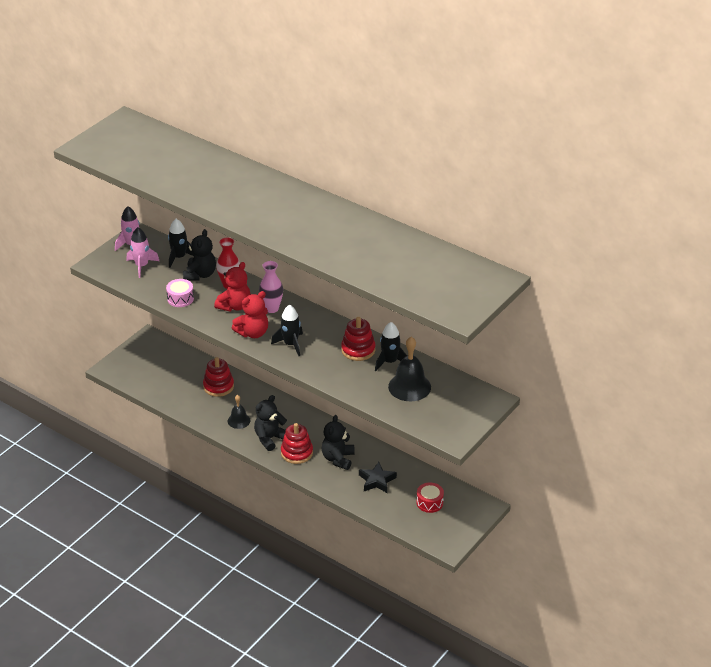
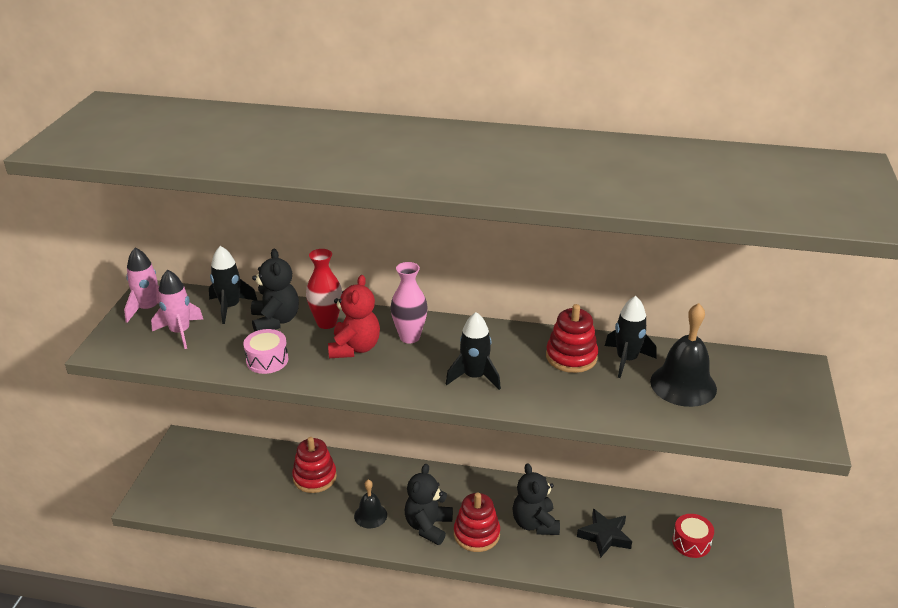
camera: 25 degrees left, 5 degrees down
(253, 333) = (408, 377): red teddy bear -> none

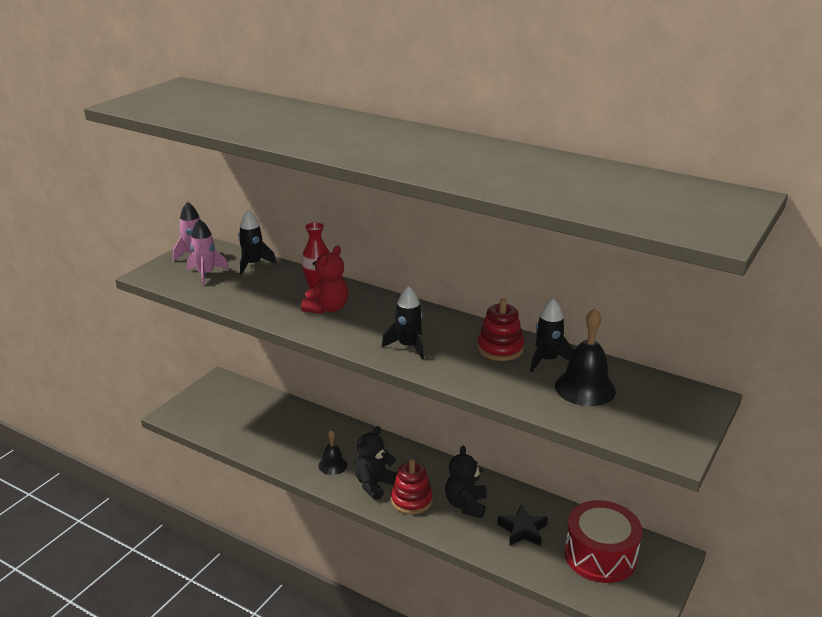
camera: 20 degrees right, 5 degrees down
(267, 360) = (256, 304): pink drum -> none
(275, 321) = (280, 279): black teddy bear -> none
(314, 477) = (304, 427): red stacking toy -> none
(409, 337) = (375, 309): pink vase -> none
(691, 542) = (600, 555): red drum -> red drum, size x1.98

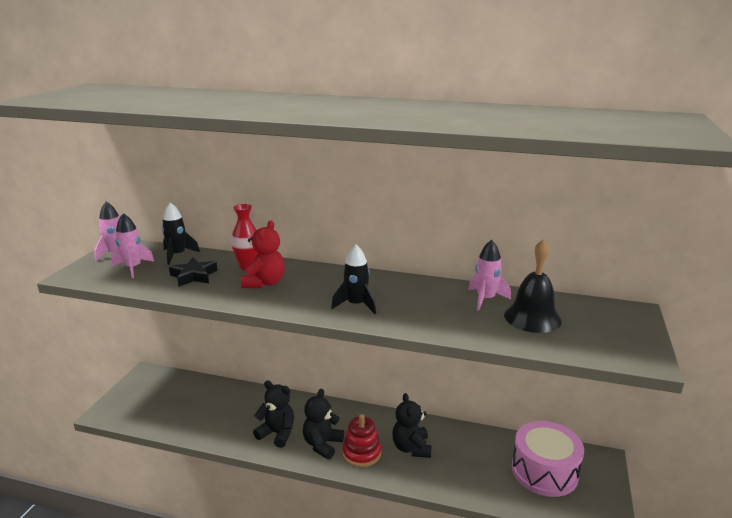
camera: 15 degrees left, 5 degrees down
(332, 465) = (277, 433): black bell -> black teddy bear
(500, 348) = (439, 295): red stacking toy -> none
(522, 530) = (469, 461): black star -> black star (193, 276)
(547, 360) = (485, 299): black rocket -> pink rocket
(600, 555) = (544, 471): red drum -> pink drum

